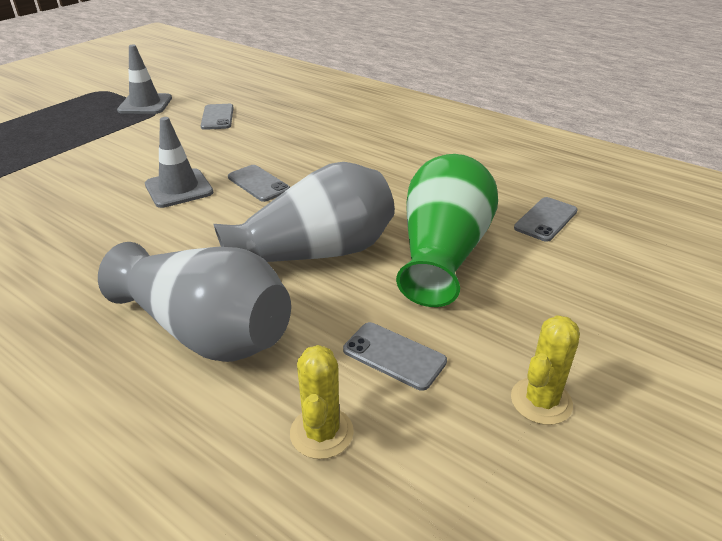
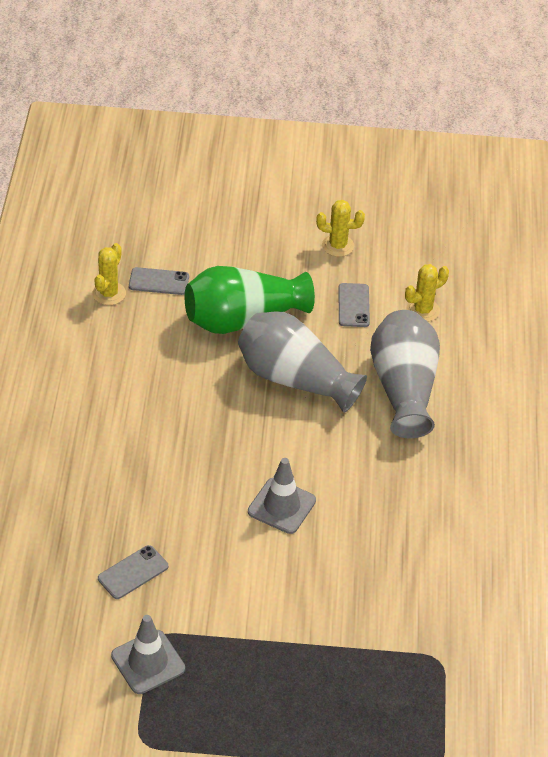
camera: 125 degrees left, 10 degrees up
(258, 183) = (234, 460): grey phone -> none
(543, 187) = (109, 293): none -> yellow cactus

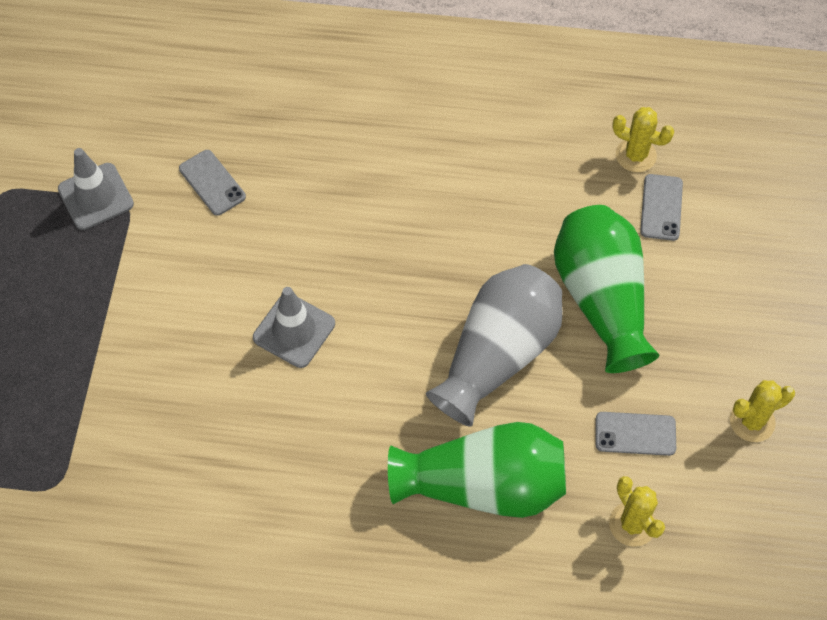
camera: 95 degrees right, 15 degrees up
(338, 246) = (752, 421): yellow cactus -> yellow cactus turned 60 degrees clockwise
(404, 388) = (483, 485): grey vase -> green vase

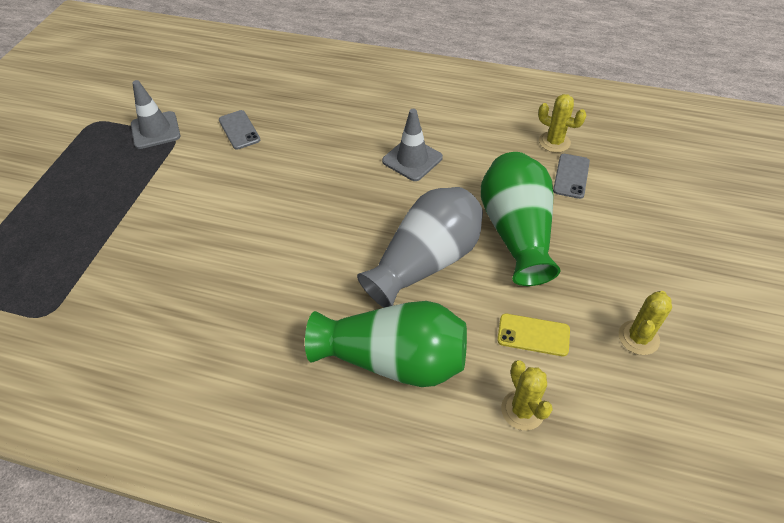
camera: 10 degrees right, 10 degrees down
(294, 330) = (269, 227): grey traffic cone -> grey traffic cone (412, 159)
(635, 434) = (533, 335): grey phone -> yellow phone
(752, 421) = (638, 338): yellow cactus -> yellow cactus turned 45 degrees counterclockwise

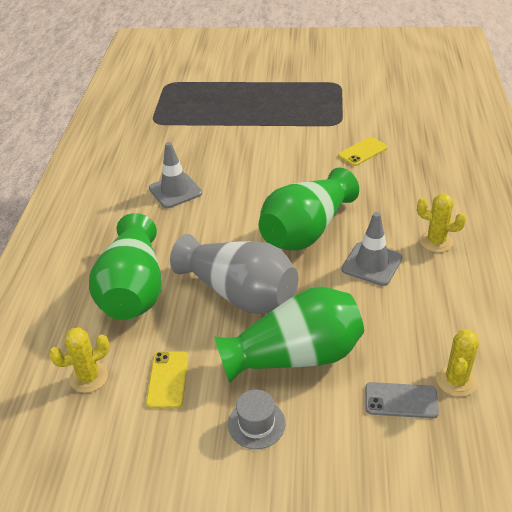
camera: 80 degrees right, 10 degrees down
(155, 130) = (341, 112): grey traffic cone -> grey traffic cone (175, 191)
(239, 130) = (362, 152): grey phone -> yellow phone
(348, 195) = (306, 230): none -> green vase
(590, 271) = (256, 424): none -> grey hat
(638, 338) = (174, 470): yellow cactus -> yellow cactus (436, 242)

